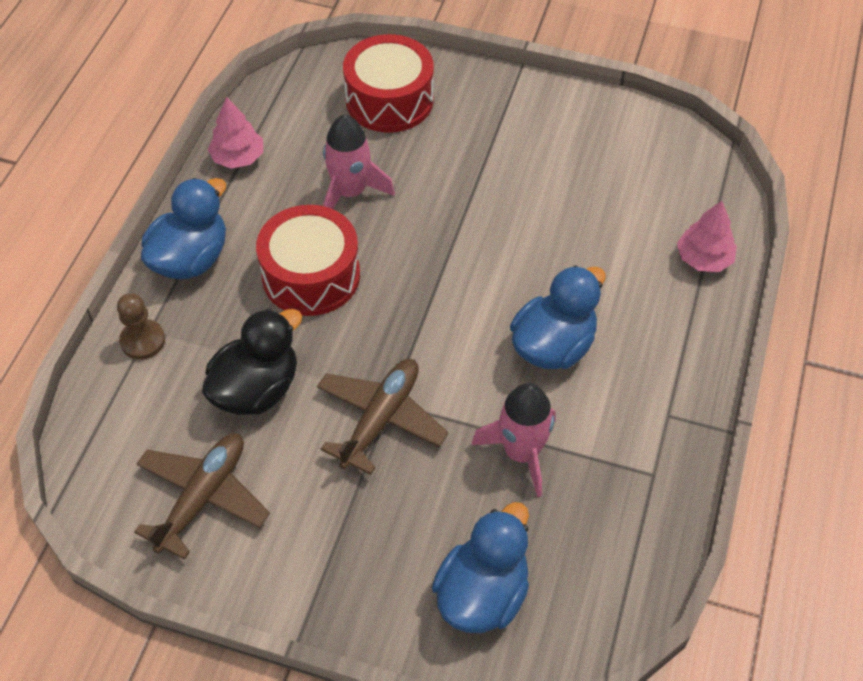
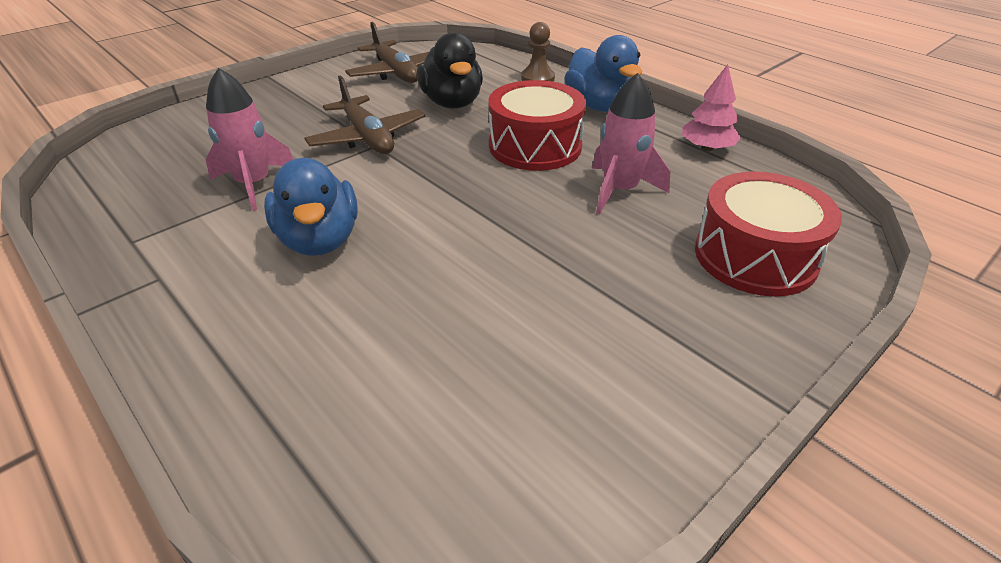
camera: 120 degrees right, 15 degrees down
(482, 594) = (192, 134): blue duck -> none
(704, 259) = (272, 423): pink tree -> none

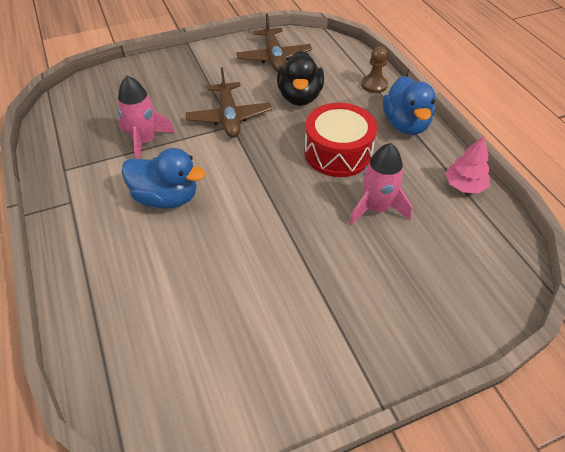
camera: 20 degrees right, 10 degrees up
(319, 240) = (166, 198): blue duck -> blue duck turned 75 degrees counterclockwise
(755, 256) = (438, 291): red drum -> none

